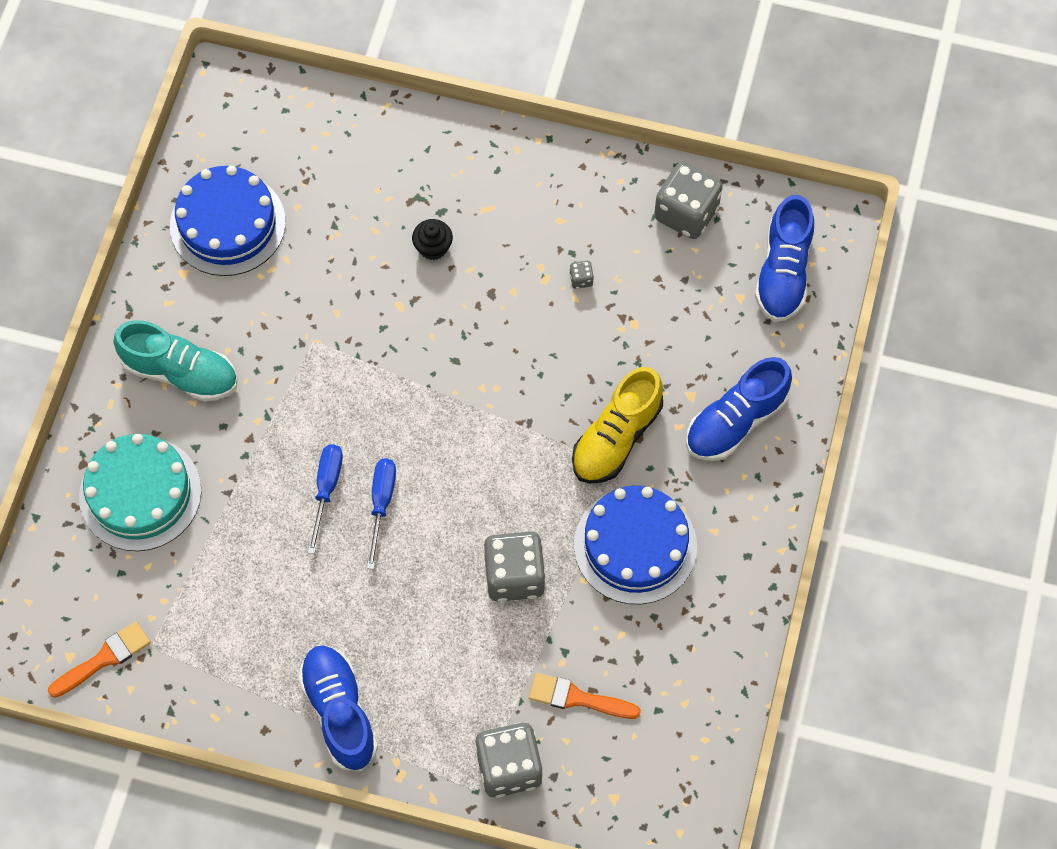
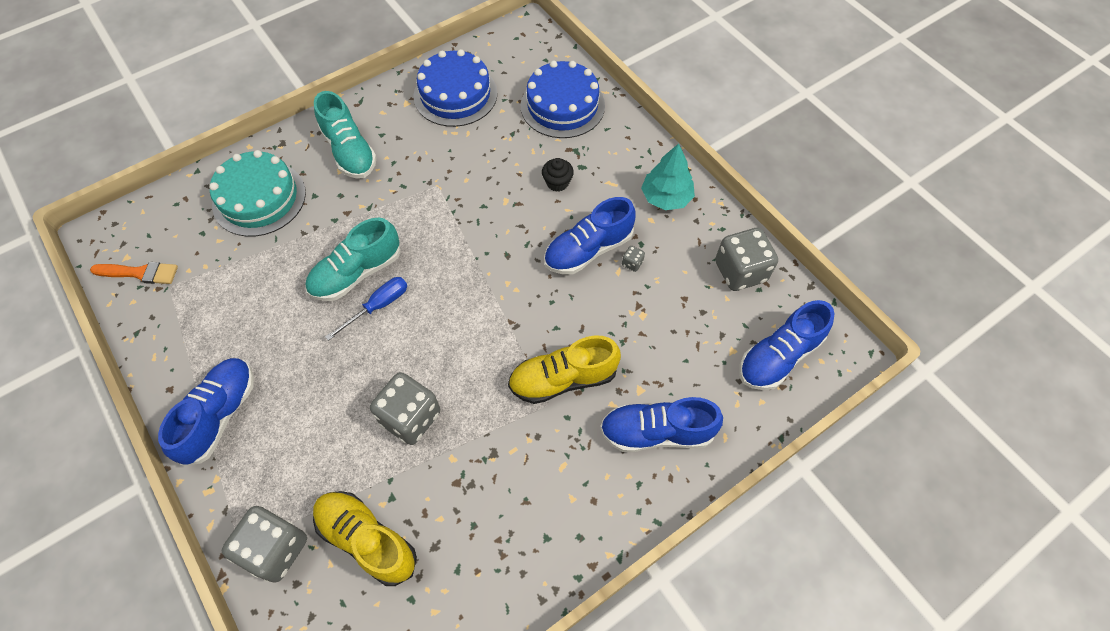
camera: 40 degrees right, 5 degrees down
(326, 489) = (357, 273): blue screwdriver -> turquoise shoe
(528, 297) = (588, 250): none -> blue shoe
(554, 185) = (666, 197): none -> turquoise tree
(578, 698) = (367, 539): orange brush -> yellow shoe
(635, 545) = (508, 463): blue cake -> blue cake (562, 105)

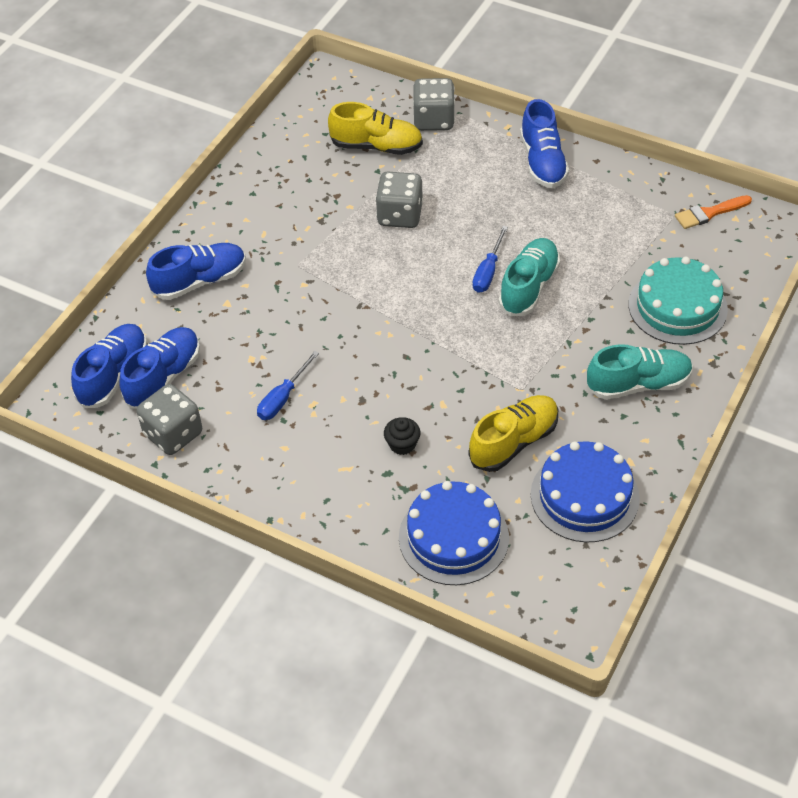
camera: 155 degrees right, 10 degrees down
(349, 151) = (638, 384): turquoise shoe -> turquoise shoe turned 135 degrees clockwise
(563, 379) = (295, 285): yellow shoe -> yellow shoe (514, 442)
(588, 250) = (332, 392): blue shoe -> blue shoe (164, 377)
(632, 263) = (283, 398): grey dice -> blue screwdriver
(666, 197) = (279, 478): turquoise tree -> none

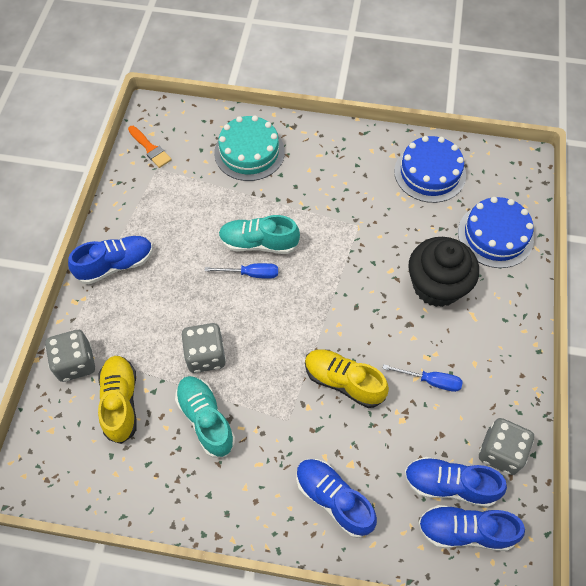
camera: 110 degrees left, 10 degrees up
(402, 444) = (436, 286): black cupcake -> black cupcake, size x2.49
(514, 442) = (405, 220): yellow shoe -> yellow shoe (343, 382)
(638, 384) = (327, 162): turquoise shoe -> turquoise shoe (206, 419)

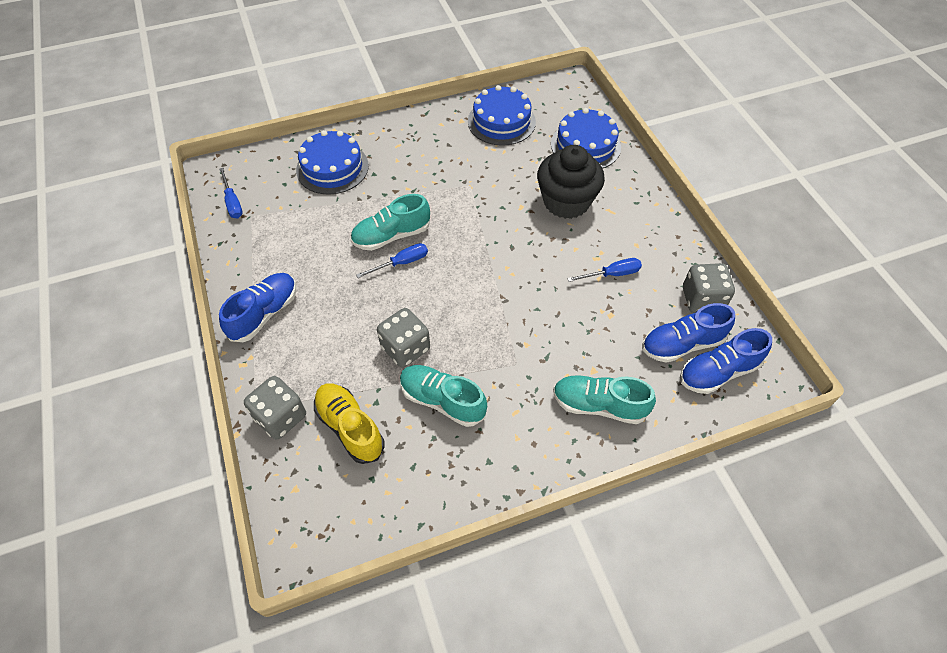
camera: 30 degrees left, 5 degrees down
(150, 148) = (232, 202): orange brush -> blue screwdriver
(249, 152) = (332, 168): turquoise cake -> blue cake
(333, 499) = (599, 405): blue shoe -> turquoise shoe
(343, 382) = (542, 309): yellow shoe -> none

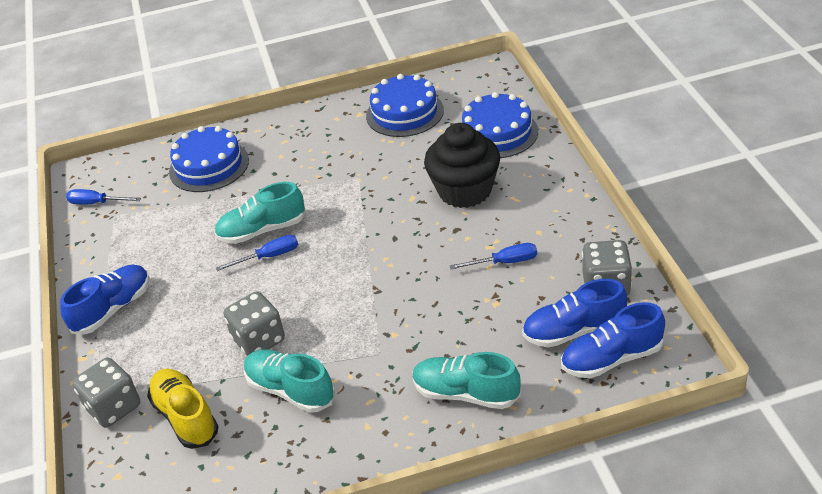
camera: 10 degrees right, 15 degrees down
(232, 202) = (97, 203): blue screwdriver -> blue screwdriver turned 120 degrees clockwise

